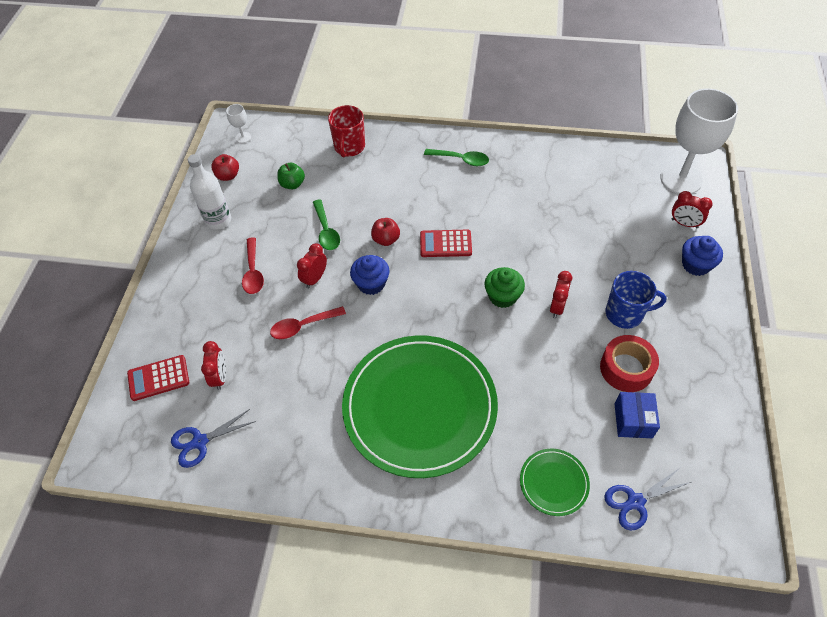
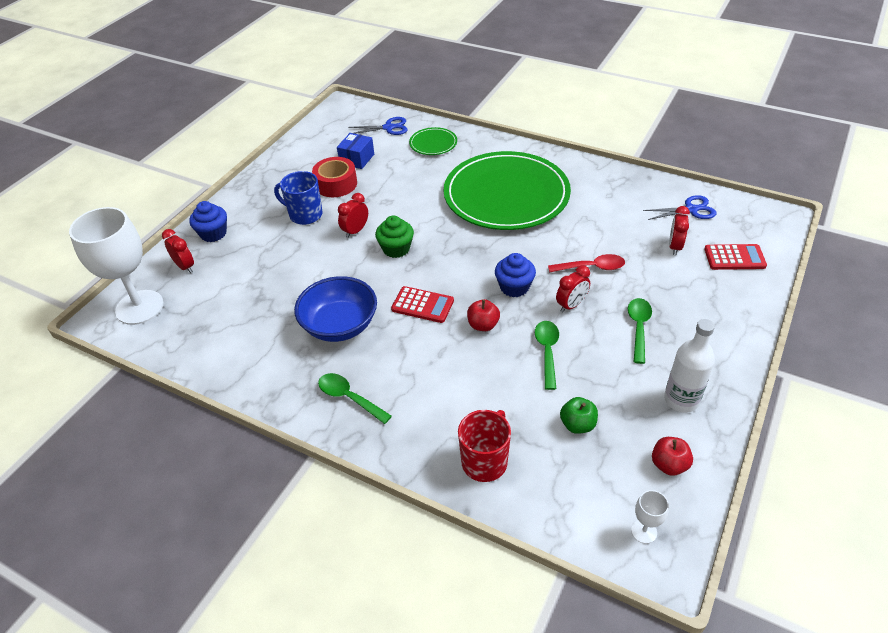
camera: 160 degrees left, 10 degrees down
(253, 272) = (638, 327): red spoon -> green spoon
(504, 208) = (340, 325): none -> blue bowl

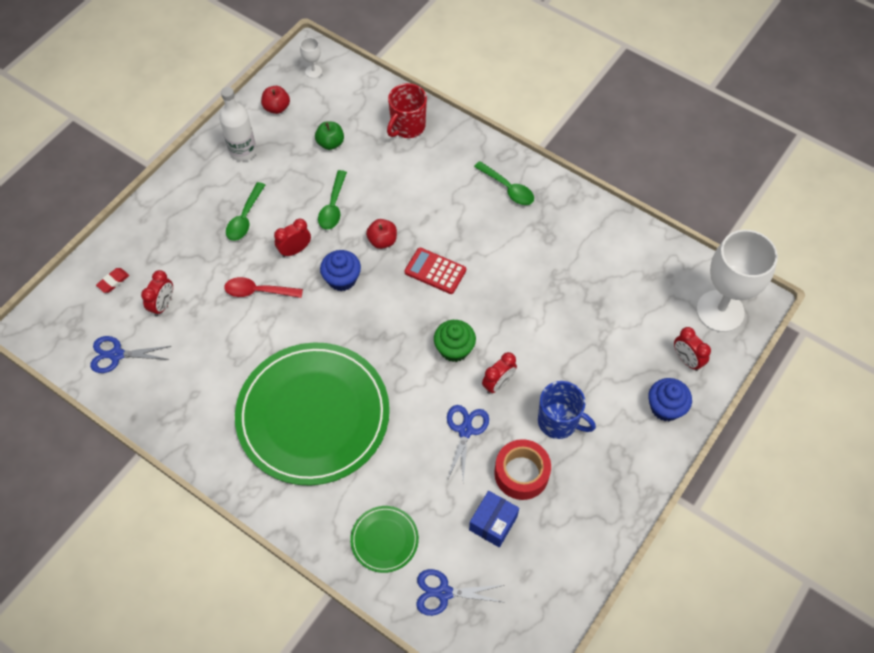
camera: 175 degrees left, 15 degrees up
(340, 325) = (516, 260): blue bowl -> none
(381, 201) = (465, 430): none -> blue scissors
(734, 257) = (113, 281): red calculator -> red eraser

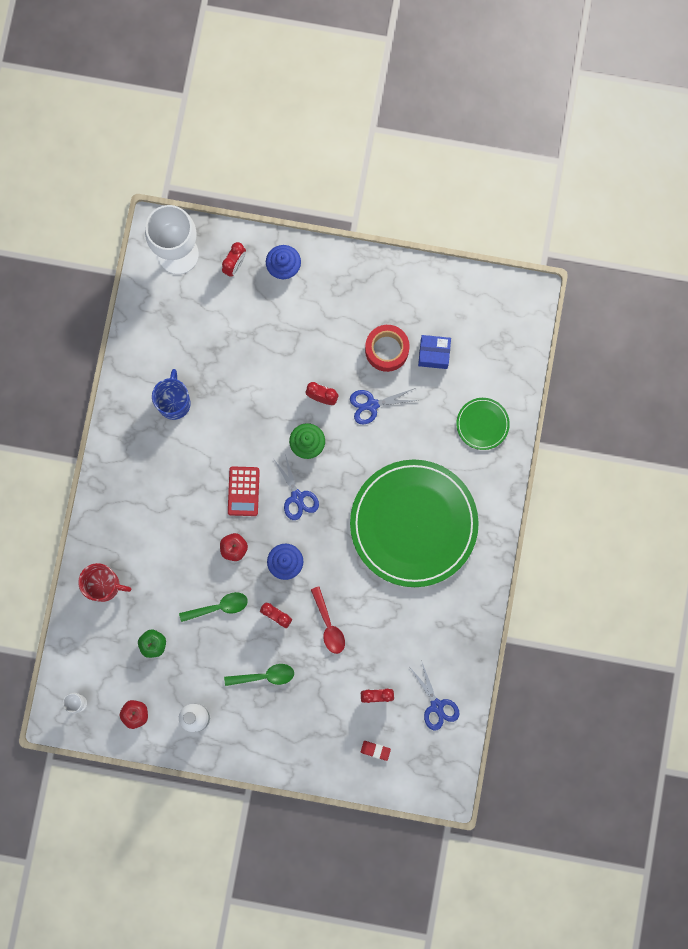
camera: 115 degrees left, 20 degrees up
(444, 593) = (499, 366): blue scissors -> blue scissors (297, 497)
(508, 188) = (133, 468): green spoon -> none
(558, 421) = (332, 340): blue mug -> blue mug (174, 402)

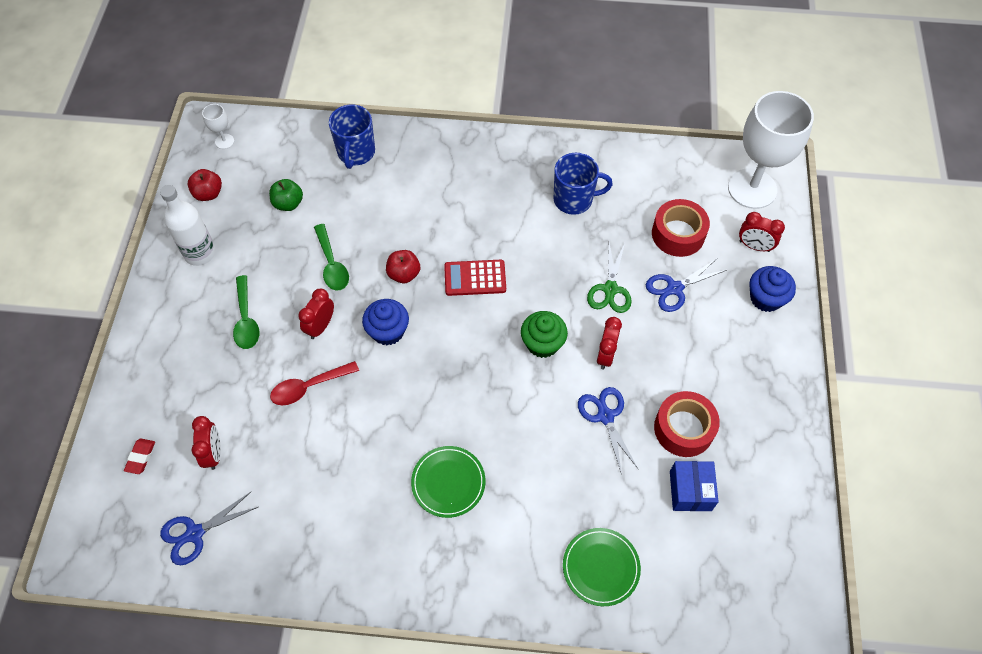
camera: 85 degrees right, 20 degrees down
(104, 585) = (356, 153): red mug -> blue mug
(217, 323) = (678, 234): none -> red tape
(264, 385) = (610, 289): none -> green scissors
(297, 497) = (473, 337): blue scissors -> blue scissors (674, 288)
(413, 524) = (448, 482): green plate -> green plate, size x0.42

